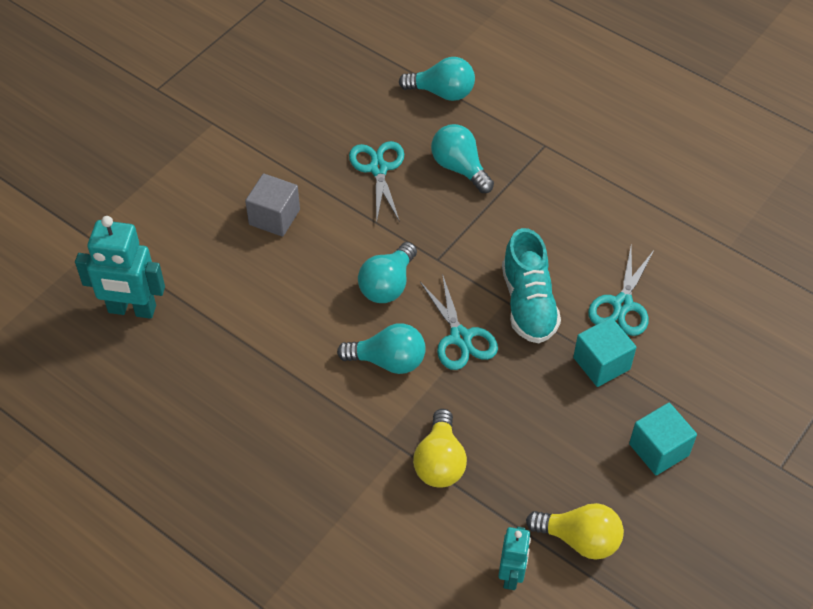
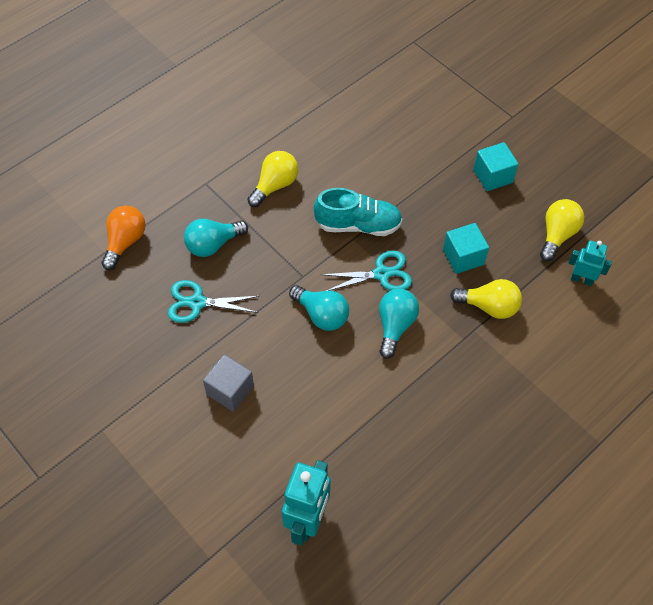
camera: 80 degrees left, 5 degrees up
(442, 92) = (125, 242): turquoise light bulb -> orange light bulb
(562, 210) = (275, 185): none -> yellow light bulb
(601, 363) = (419, 192): turquoise cube -> turquoise cube (463, 257)
(622, 305) = (370, 169): turquoise scissors -> none

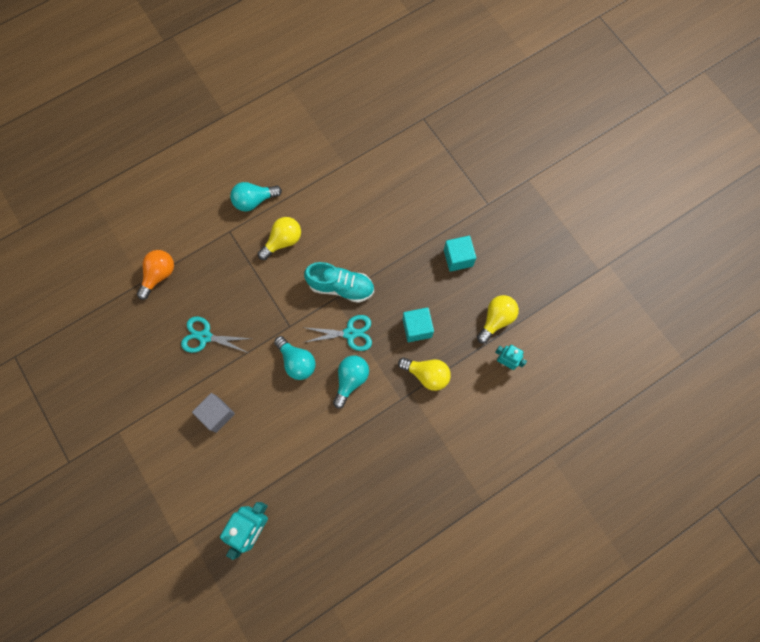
camera: 10 degrees right, 15 degrees up
(213, 244) = (225, 287): turquoise light bulb -> turquoise light bulb (254, 201)

